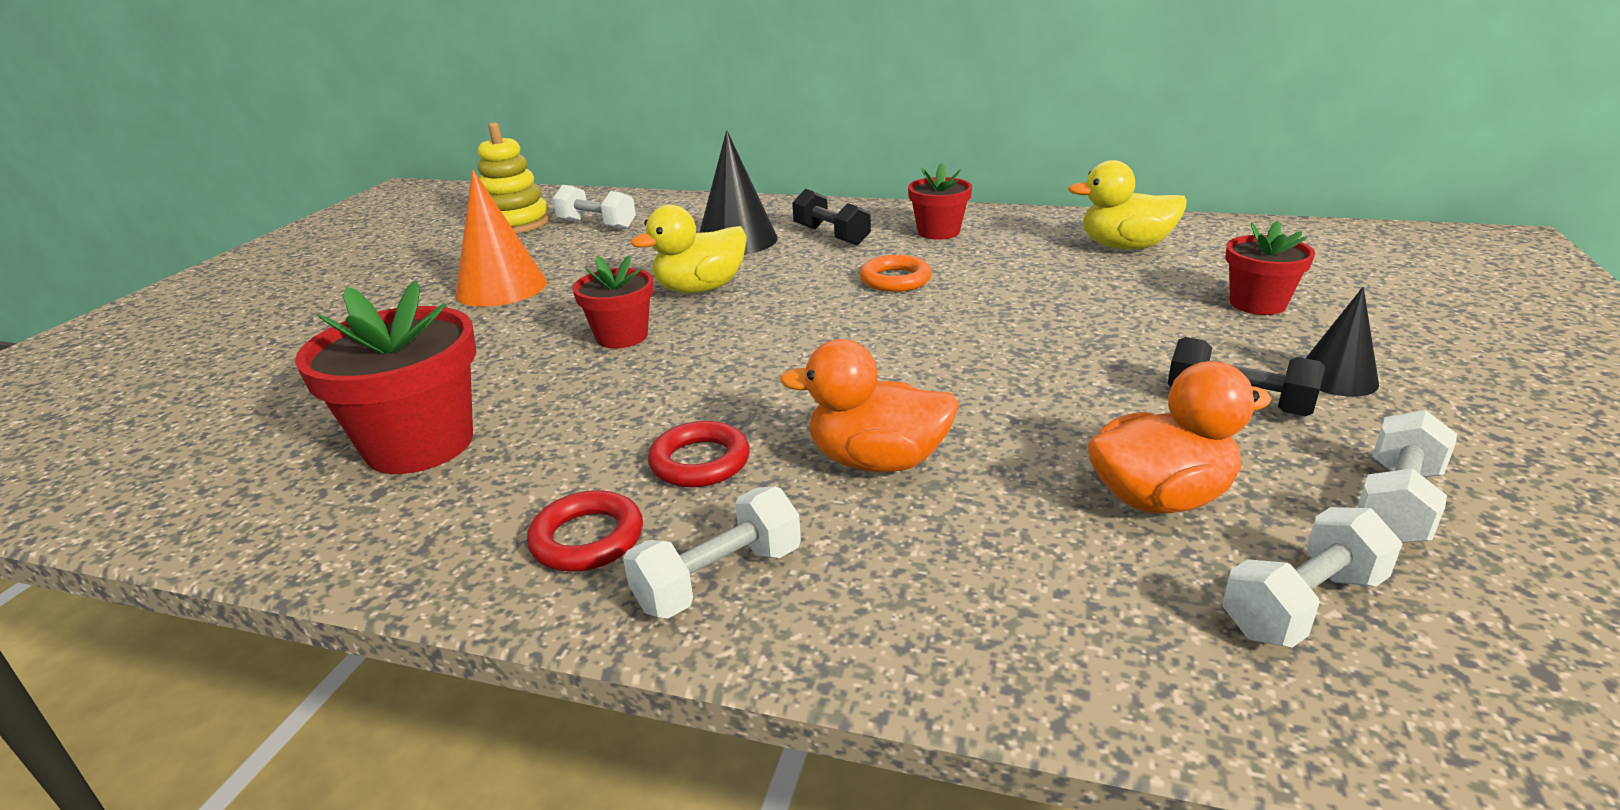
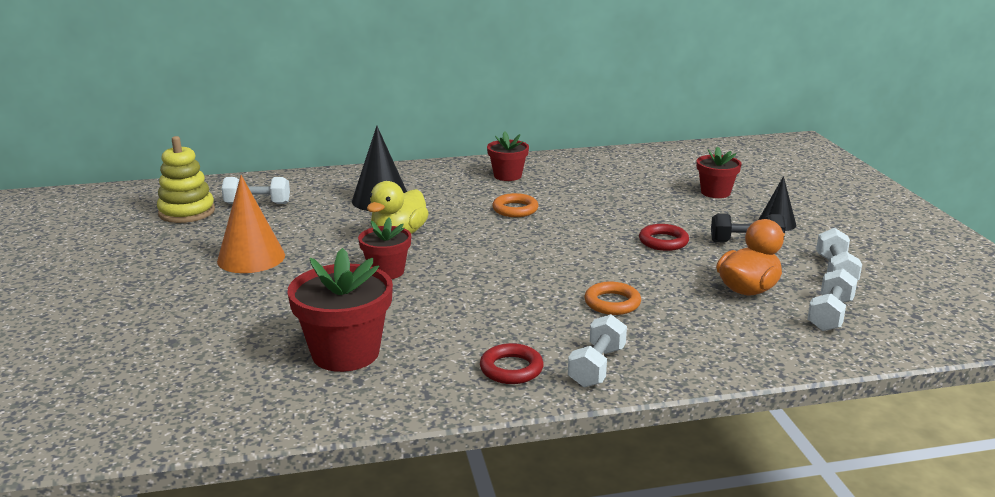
camera: 30 degrees left, 5 degrees down
(700, 462) = (523, 323): red ring -> red ring (663, 241)
(831, 236) = (441, 188): black dumbbell -> none
(877, 461) = (612, 303): orange duck -> orange ring
(1125, 247) = (623, 170): yellow duck -> none

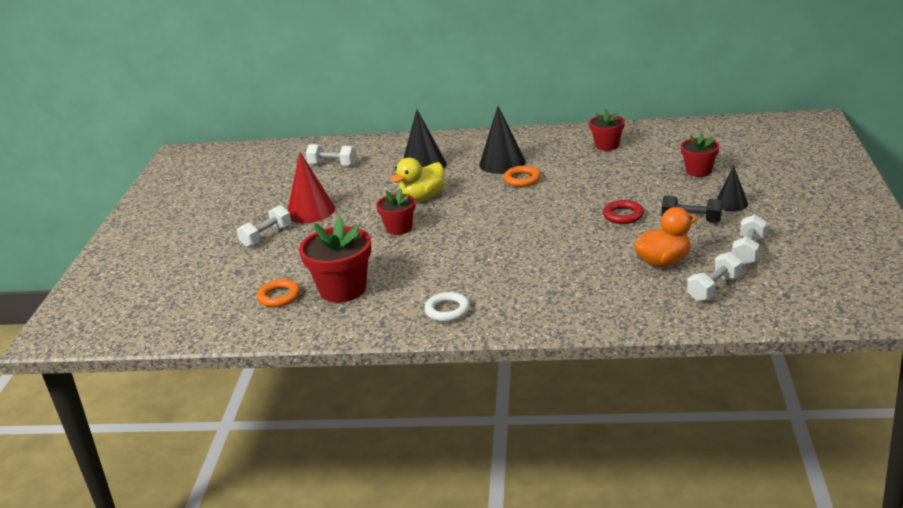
camera: 20 degrees right, 5 degrees up
(187, 212) = (281, 170): yellow stacking toy -> none
(251, 258) = (310, 211): orange cone -> red cone
(479, 193) = (502, 163): none -> black cone
(507, 176) = (533, 147): red flower pot -> red flower pot (607, 145)
(511, 369) = (447, 310): red ring -> white ring
(597, 367) = (508, 314): white dumbbell -> white dumbbell (266, 236)
(612, 303) = (549, 265): orange ring -> orange ring (279, 297)

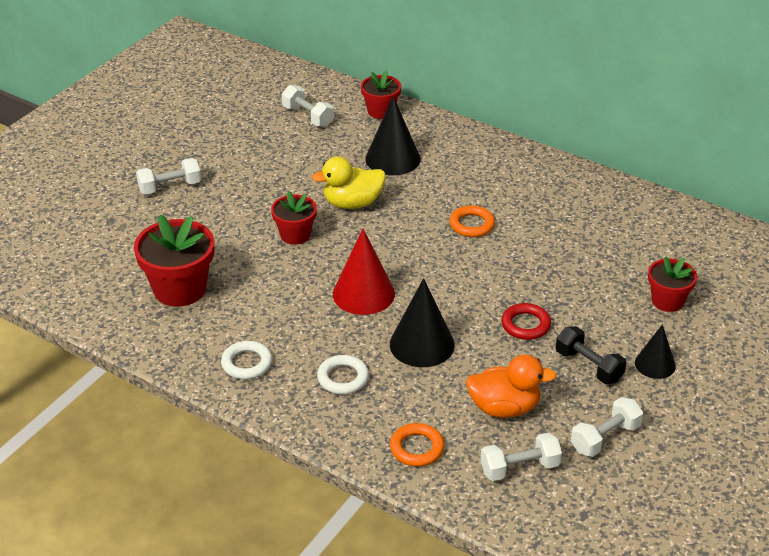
camera: 25 degrees right, 10 degrees up
(279, 297) = (119, 270): orange ring -> orange ring (417, 448)
(310, 211) = (235, 172): red cone -> red cone (363, 293)
(502, 163) = (473, 191): black cone -> black cone (422, 344)
(530, 290) = (343, 378): none -> white ring
(607, 145) = (606, 217): red flower pot -> red flower pot (381, 111)

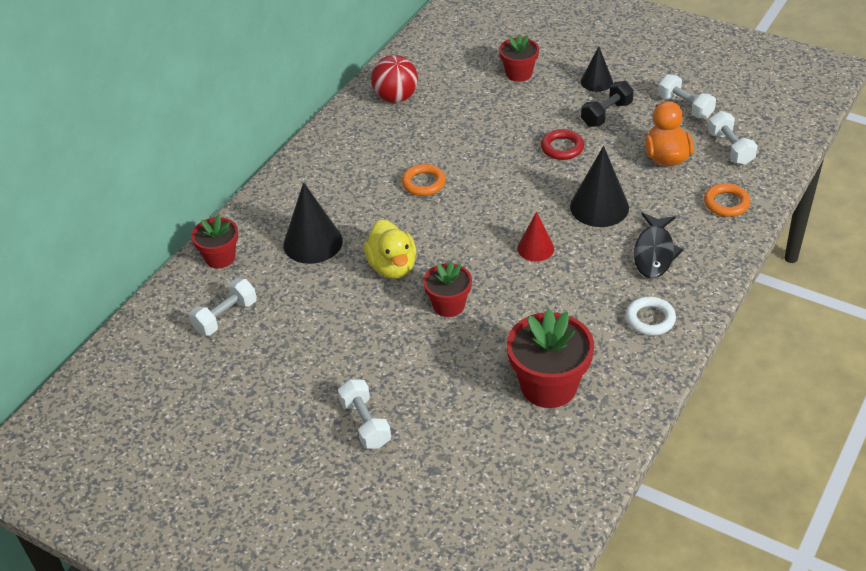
camera: 90 degrees left, 5 degrees up
(343, 378) = (654, 253): white ring -> black fish
(363, 293) = (535, 248): red cone -> red cone, size x0.61
(616, 209) = (396, 97): none -> red ball

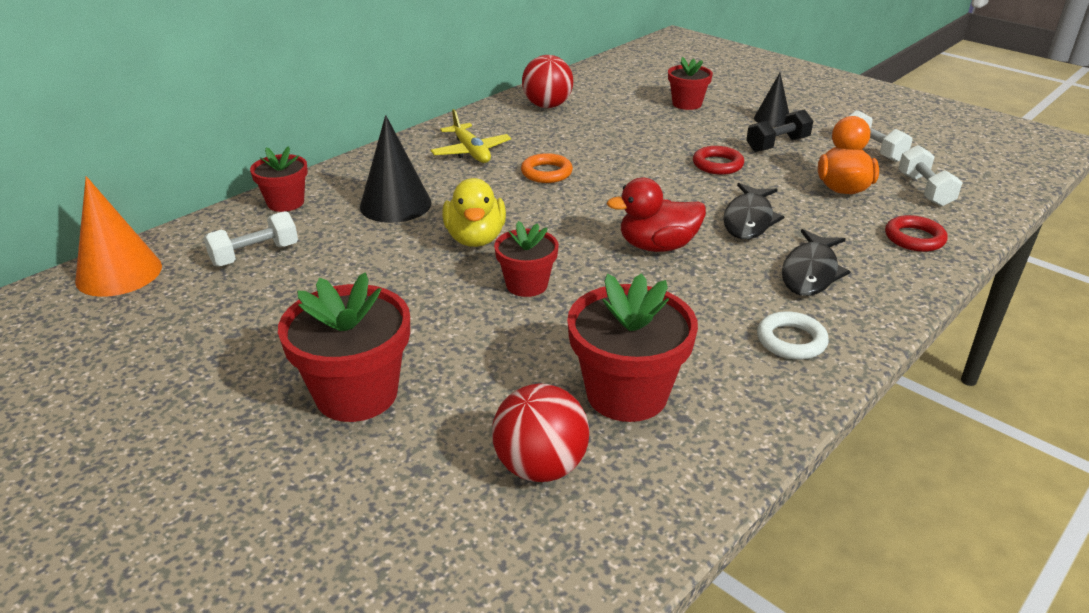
camera: 10 degrees right, 10 degrees down
(127, 355) = (119, 273): none -> orange cone
(350, 169) = (471, 152): none -> yellow plane
(365, 423) = (356, 394): white dumbbell -> red flower pot
(509, 452) = (540, 466): none -> red ball
(535, 248) = (657, 246): red cone -> red duck
(599, 207) = (749, 220): black cone -> black fish
(726, 203) = (914, 238): orange ring -> red ring

